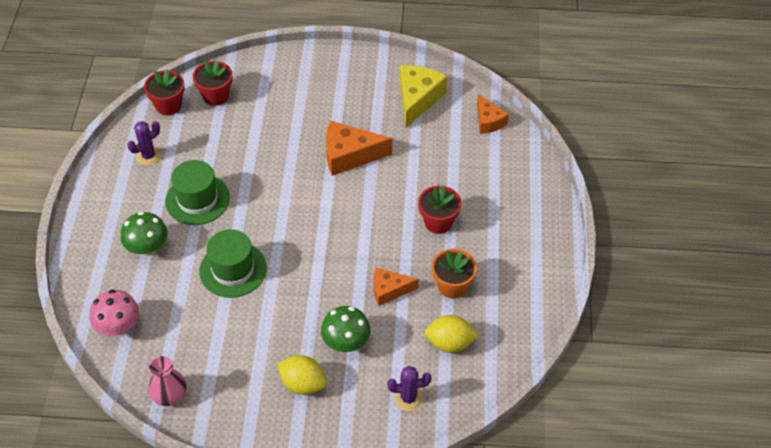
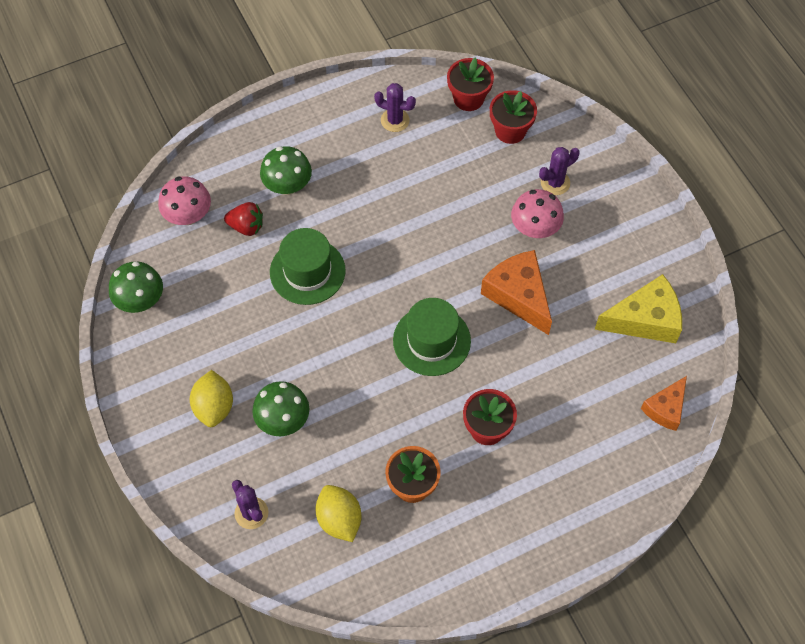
camera: 60 degrees right, 10 degrees up
(161, 291) = (246, 226): none -> red strawberry
(169, 394) = (140, 300): pink vase -> green mushroom
(197, 199) = (370, 192): green hat -> green hat (431, 341)
(278, 93) = (555, 183): none -> purple cactus
(304, 121) = (535, 228): none -> pink mushroom
(389, 290) = (369, 426): orange cheese -> none

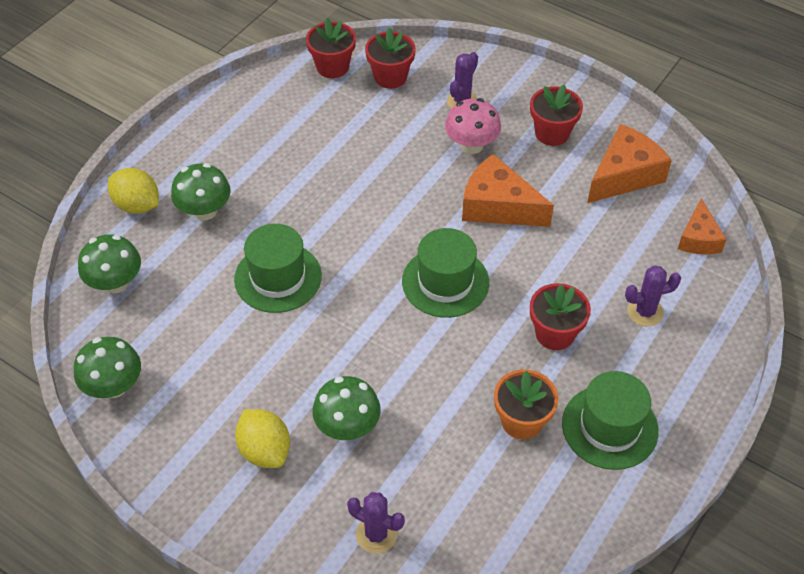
camera: 30 degrees left, 10 degrees down
(188, 215) = (115, 283): pink mushroom -> green mushroom
(246, 226) = (186, 265): red strawberry -> none
(339, 519) = (472, 491): yellow lemon -> yellow lemon (137, 205)
(395, 120) = (274, 112): purple cactus -> purple cactus (645, 312)
(476, 527) = (609, 427): none -> green hat
(610, 250) = (552, 133): none -> red flower pot
(645, 319) = (624, 175): yellow cheese -> orange cheese

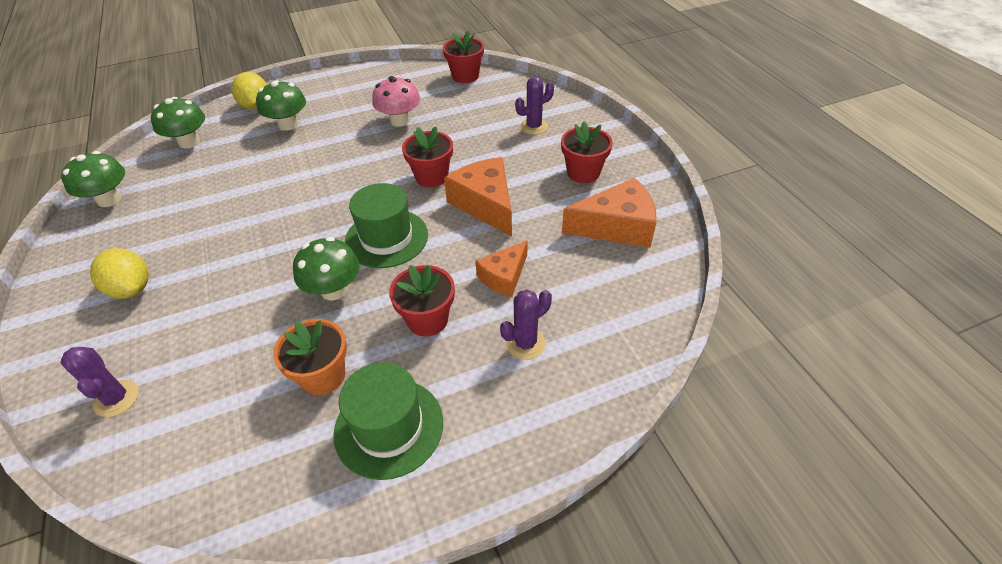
camera: 35 degrees right, 5 degrees down
(265, 450) = (131, 289): yellow lemon -> yellow lemon turned 45 degrees counterclockwise
(278, 277) = (281, 182): green hat -> none
(347, 426) = (200, 303): green mushroom -> green mushroom (334, 290)
(390, 77) = (498, 95): red flower pot -> red flower pot (431, 177)
(471, 145) = (510, 156): pink mushroom -> pink mushroom (399, 120)
(645, 312) = (525, 343): purple cactus -> purple cactus turned 60 degrees counterclockwise
(698, 238) = (639, 307): orange cheese -> orange cheese (504, 276)

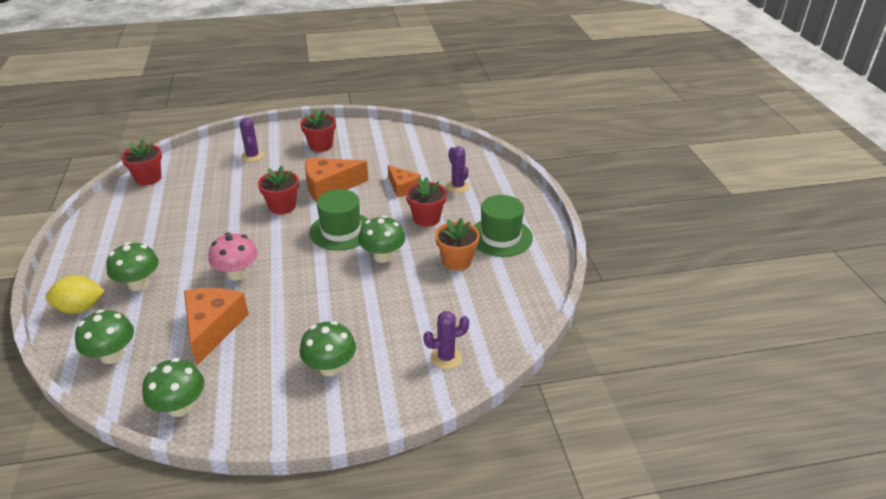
camera: 80 degrees left, 10 degrees down
(131, 289) = (330, 367): yellow lemon -> green mushroom
(399, 120) = (190, 217): pink mushroom -> pink mushroom (237, 273)
(616, 226) = (379, 143): orange cheese -> orange cheese (213, 327)

